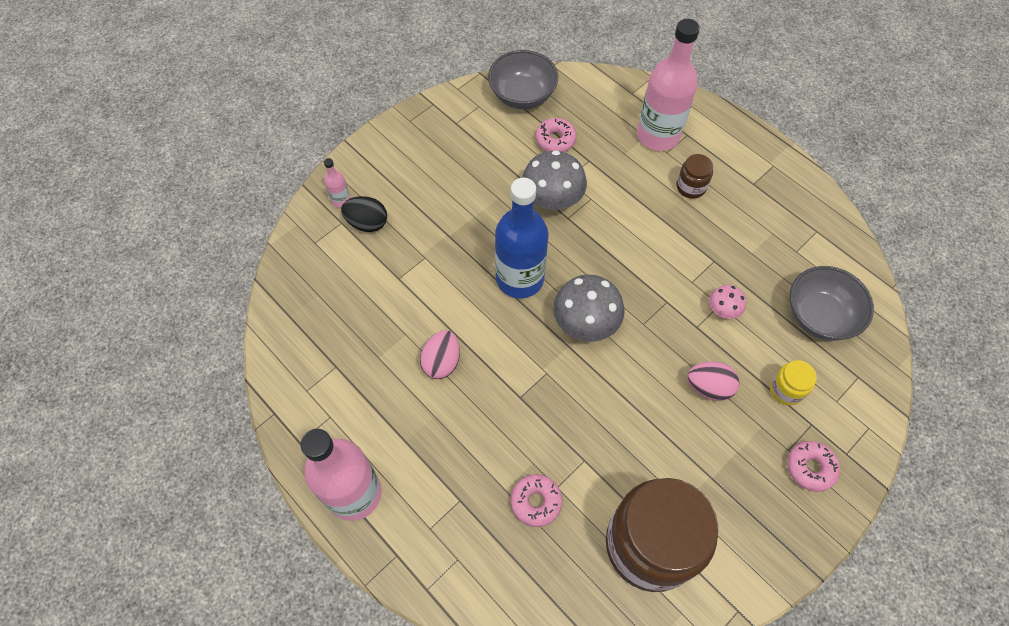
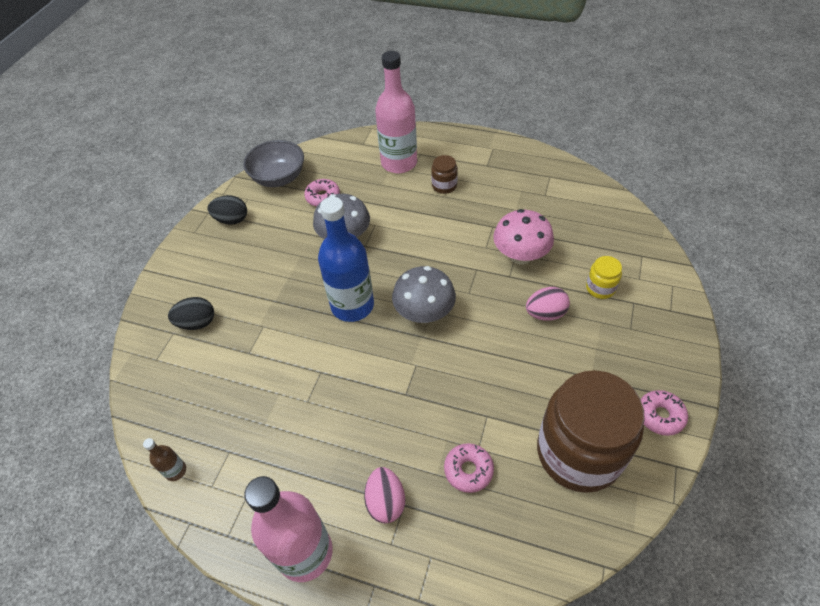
camera: 25 degrees left, 10 degrees down
(284, 360) = (176, 471): none -> brown bottle
(341, 200) = (163, 316): pink bottle -> none
(442, 362) = (323, 400): pink egg -> pink egg (386, 502)
(452, 124) = (232, 220): none -> black egg
(723, 310) = (520, 256): pink mushroom -> pink mushroom, size x1.90
(810, 468) = (653, 333): pink donut -> pink donut (660, 416)
(819, 316) = (589, 229): grey bowl -> none

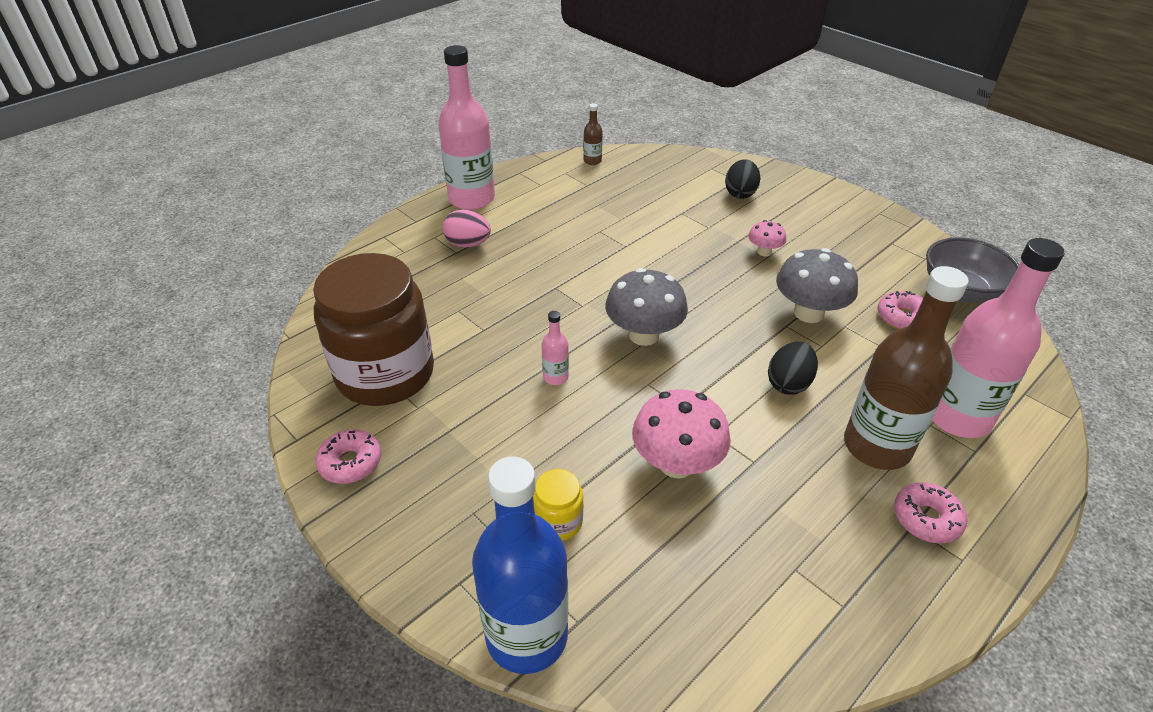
camera: 115 degrees right, 10 degrees down
(232, 220) = (889, 240): black egg -> black egg (788, 383)
(283, 281) = (764, 252): none -> pink mushroom
(352, 305) = (694, 288): blue bottle -> blue bottle (527, 636)
(444, 186) = (876, 446): brown jar -> brown bottle
(468, 470) = (445, 296): pink donut -> pink donut (926, 519)
(500, 343) = (555, 377): none -> pink bottle
(545, 313) = (563, 438): pink egg -> none

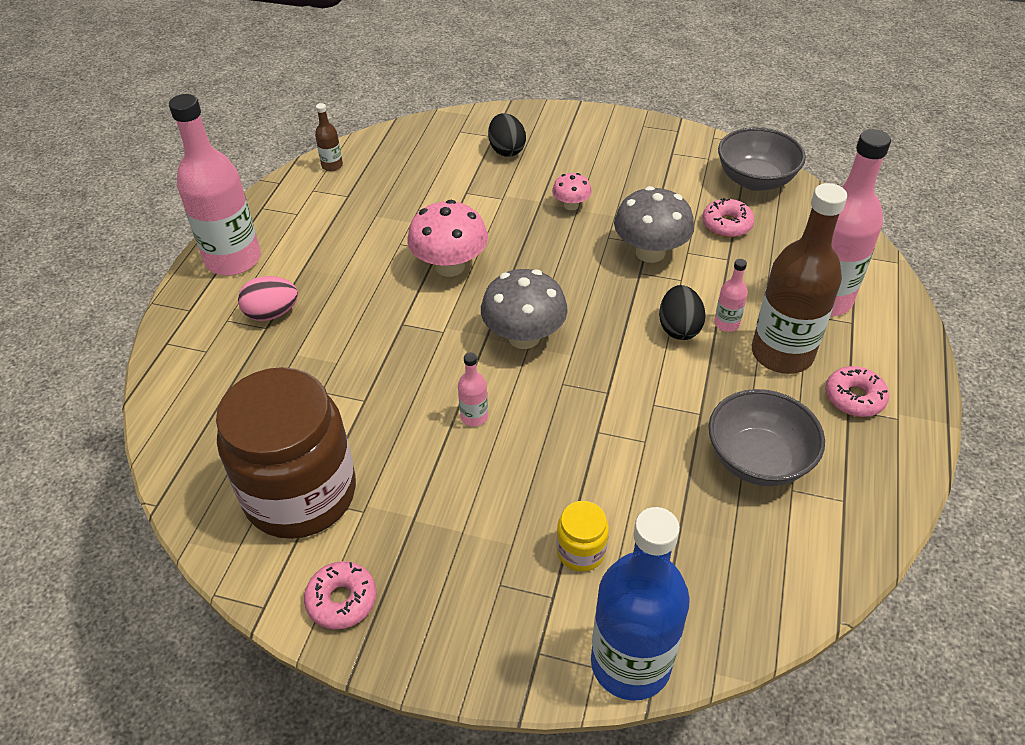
camera: 30 degrees left, 5 degrees up
(676, 464) = (640, 447): pink mushroom -> pink mushroom (450, 266)
(781, 526) = (758, 459): none -> grey bowl
(838, 398) = (726, 323): none -> pink bottle

